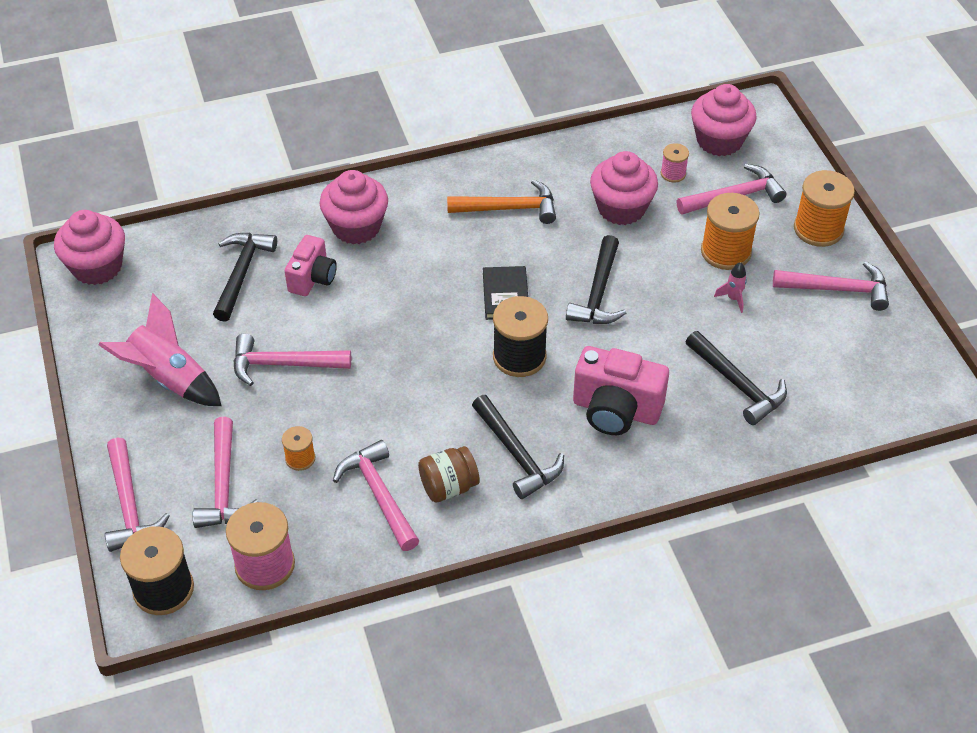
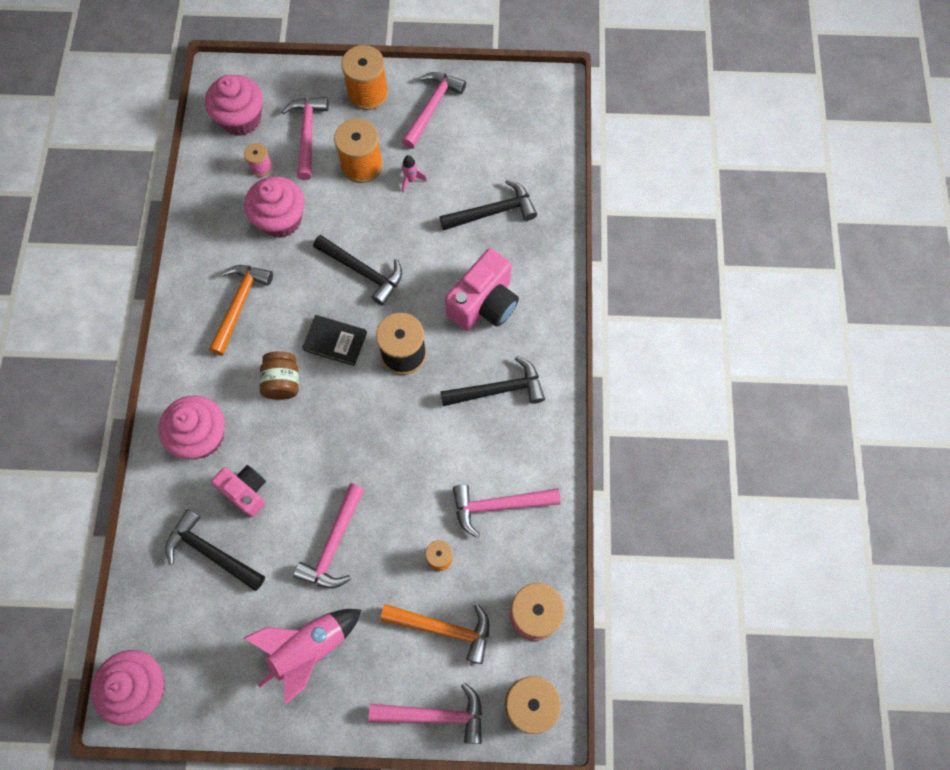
camera: 70 degrees left, 20 degrees up
(223, 485) = (443, 628): pink hammer -> orange hammer
(448, 486) = (510, 450): brown jar -> brown jar (282, 382)

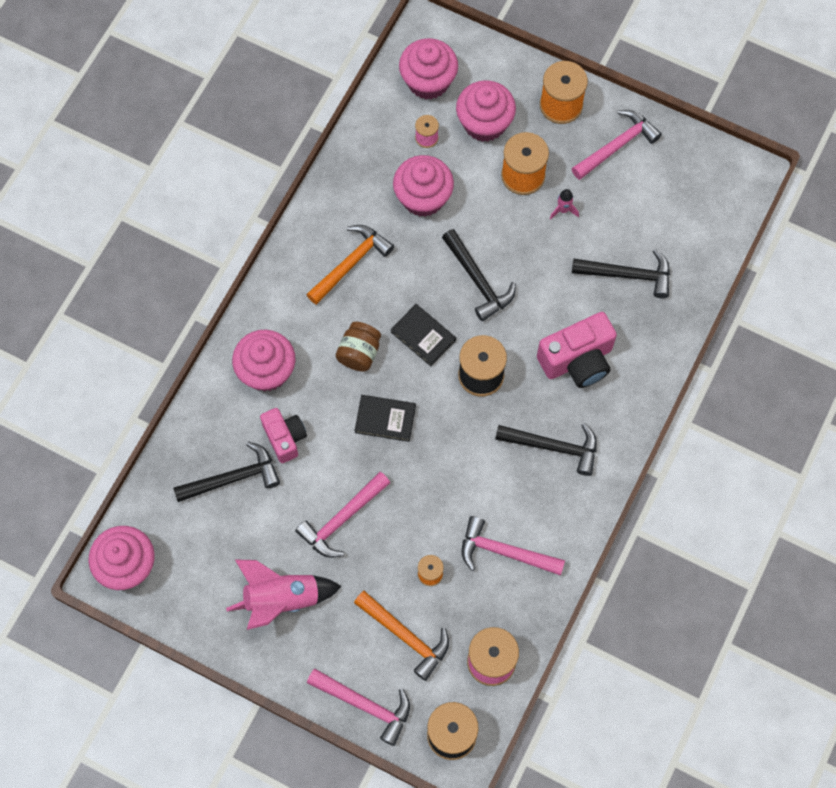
camera: 25 degrees right, 0 degrees up
(211, 552) = (233, 478): black hammer -> black hammer turned 105 degrees clockwise
(307, 134) = (484, 123): pink hammer -> pink cupcake
(333, 432) = (385, 419): none -> black book

